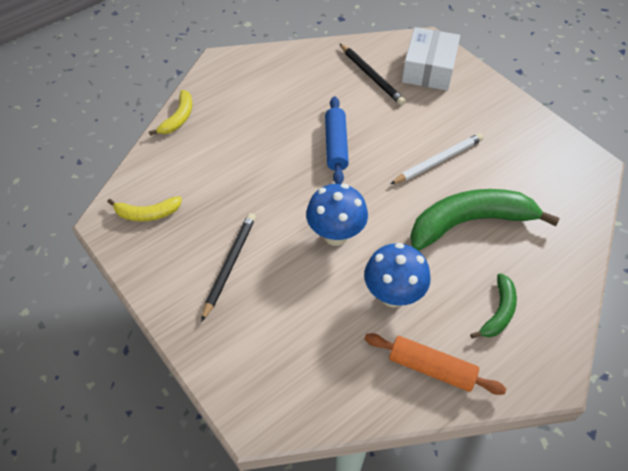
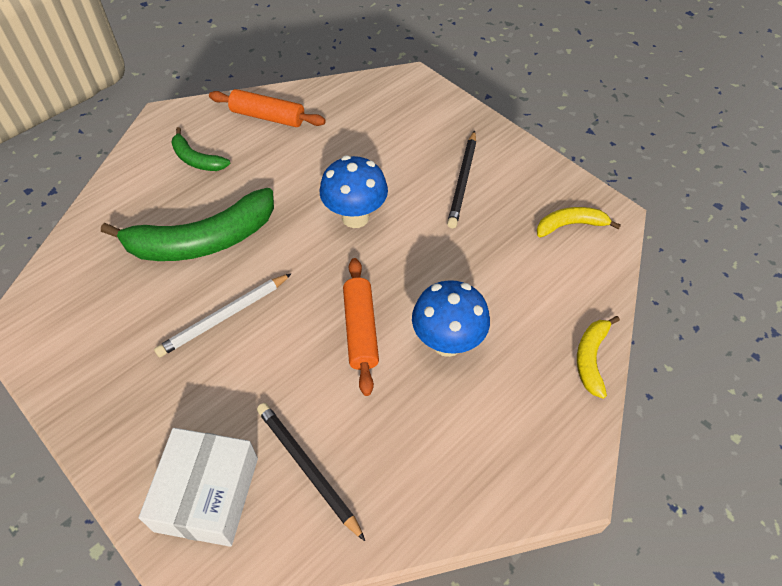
camera: 175 degrees right, 0 degrees up
(336, 145) = (360, 330): blue rolling pin -> orange rolling pin
(393, 295) = (296, 166): blue mushroom -> blue mushroom (447, 342)
(498, 312) = (196, 159): green banana -> green banana turned 75 degrees counterclockwise

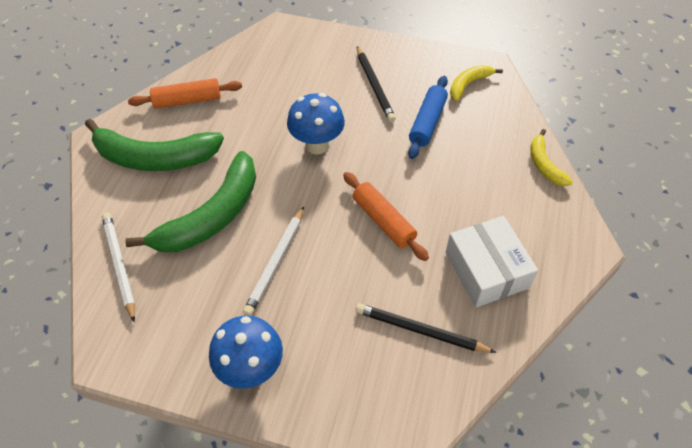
camera: 30 degrees left, 0 degrees up
(90, 247) = (120, 265): none -> white pencil
(196, 159) = (154, 158): green banana -> green banana, size x2.00
(207, 494) = (364, 387): white box -> white box (486, 270)
(447, 342) = (448, 200): blue mushroom -> blue mushroom (251, 369)
(490, 247) = (427, 122): none -> blue rolling pin

